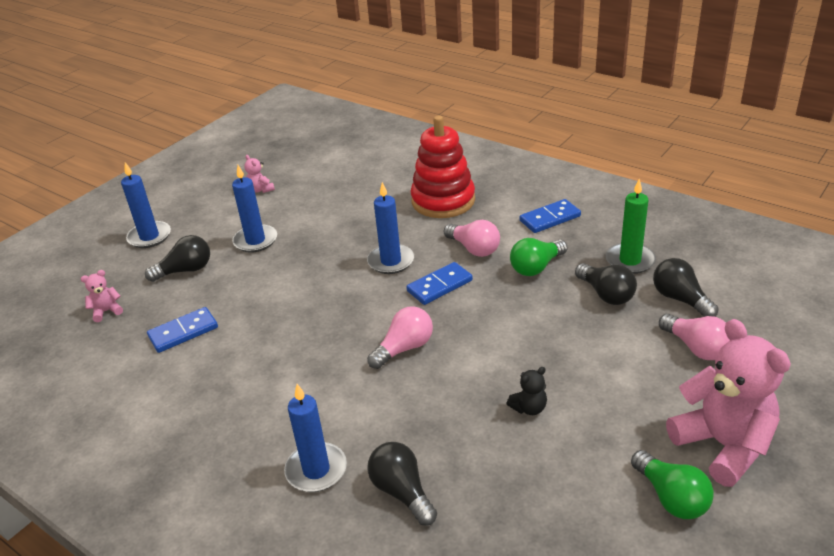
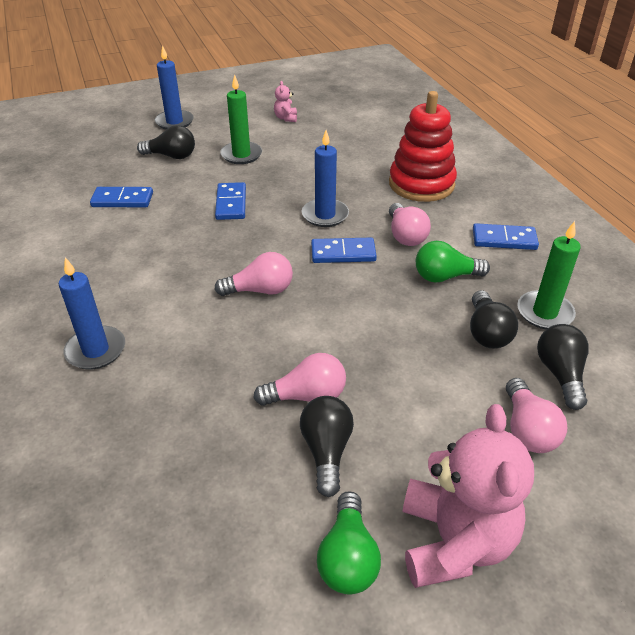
camera: 30 degrees right, 5 degrees up
(106, 311) = (93, 162): pink teddy bear -> none
(255, 241) = (241, 155): blue candle -> green candle
(295, 288) = (231, 203): none -> blue domino
(402, 492) = (134, 405): black light bulb -> black light bulb (326, 451)
(529, 408) = (307, 396): black teddy bear -> pink light bulb

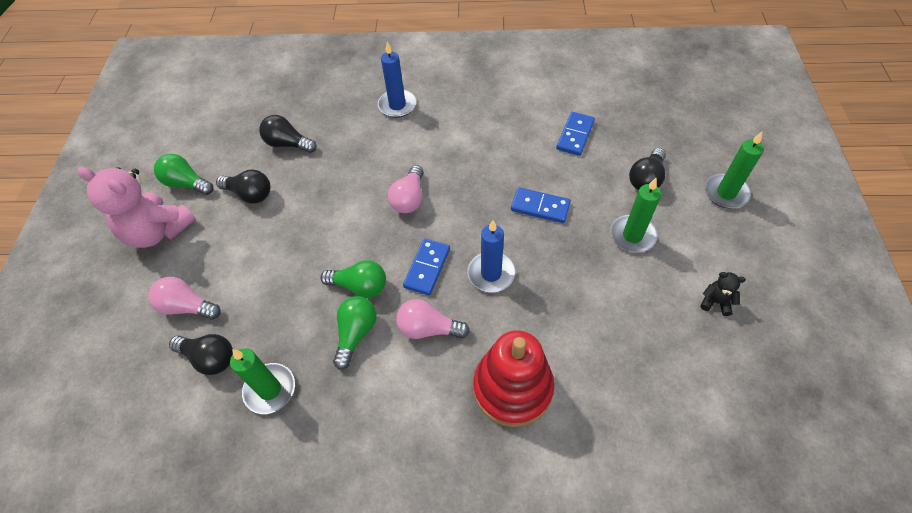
camera: 115 degrees right, 15 degrees up
(174, 122) = (726, 193): blue candle -> green candle
(286, 118) = (715, 302): pink teddy bear -> black teddy bear
(307, 396) = (294, 197): pink light bulb -> none
(394, 291) = (360, 286): none -> green light bulb
(487, 332) = (278, 330): black light bulb -> black light bulb (288, 144)
(504, 239) = (379, 418): blue domino -> none

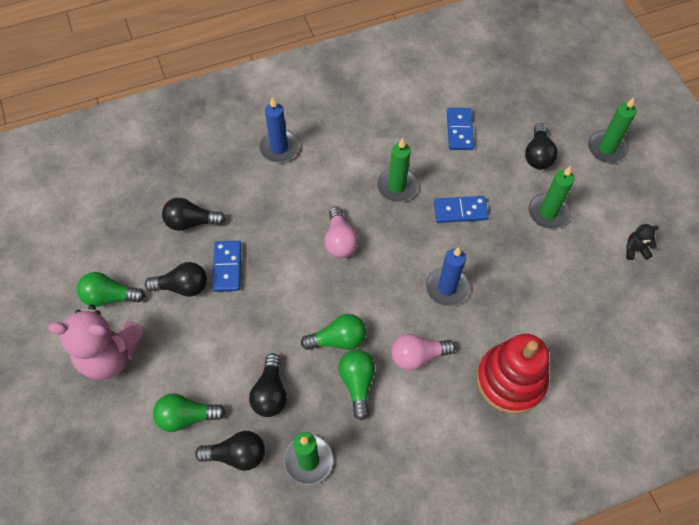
camera: 25 degrees left, 5 degrees up
(187, 306) = (186, 416): pink light bulb -> green light bulb
(271, 313) = (270, 393): none -> black light bulb
(427, 268) = (389, 301): blue domino -> blue domino (227, 267)
(488, 167) = (397, 186): none -> green candle

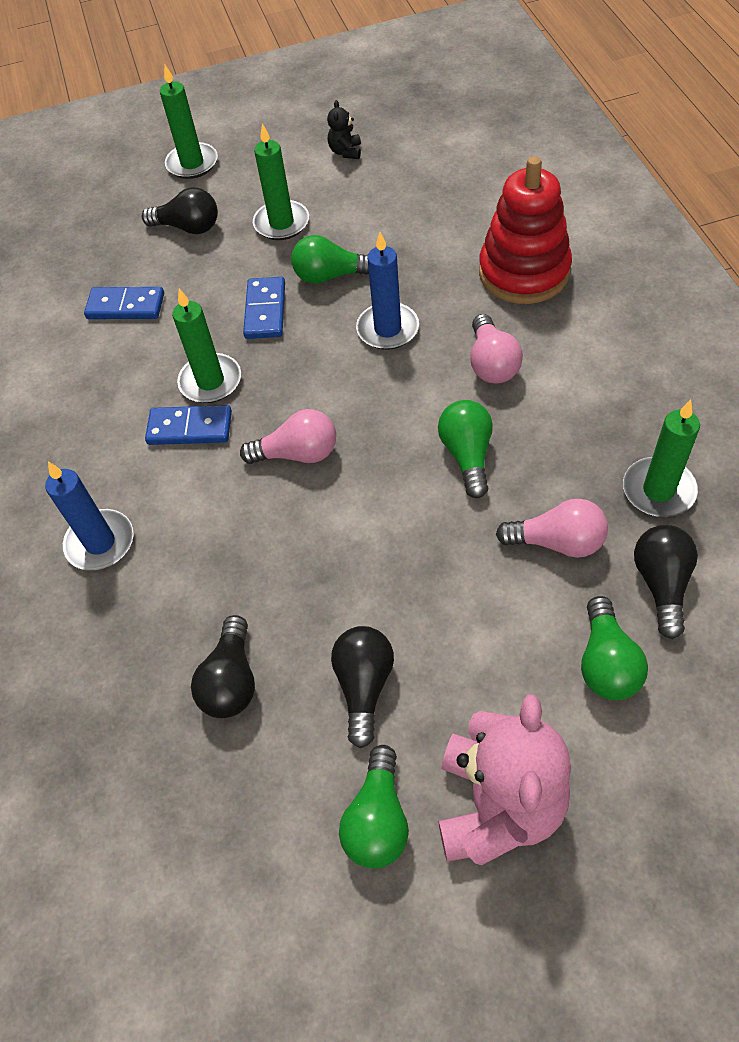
camera: 80 degrees left, 5 degrees down
(227, 267) = (331, 614): blue domino -> blue domino (190, 428)
(270, 393) = (557, 542): black light bulb -> pink light bulb
(357, 383) = (536, 432): green light bulb -> green light bulb (330, 276)

